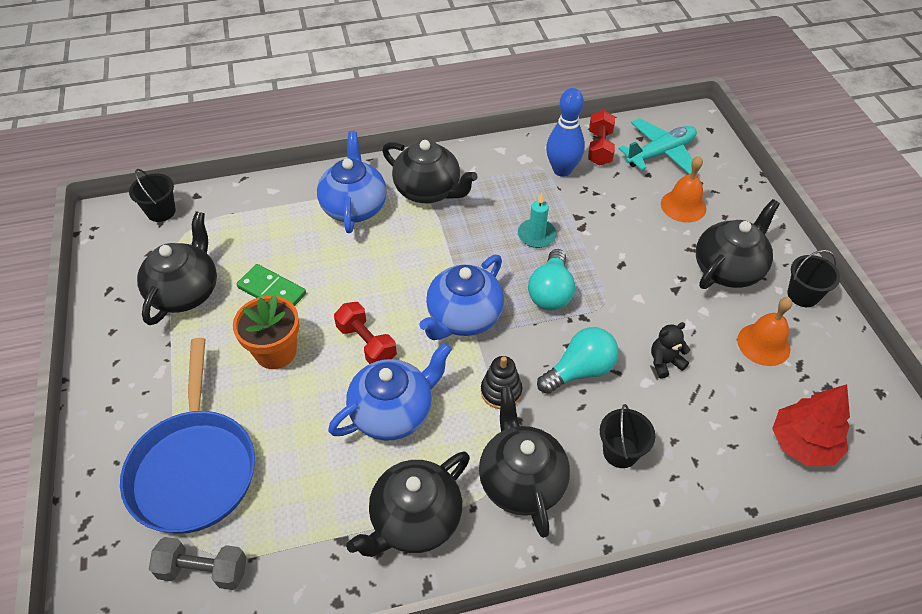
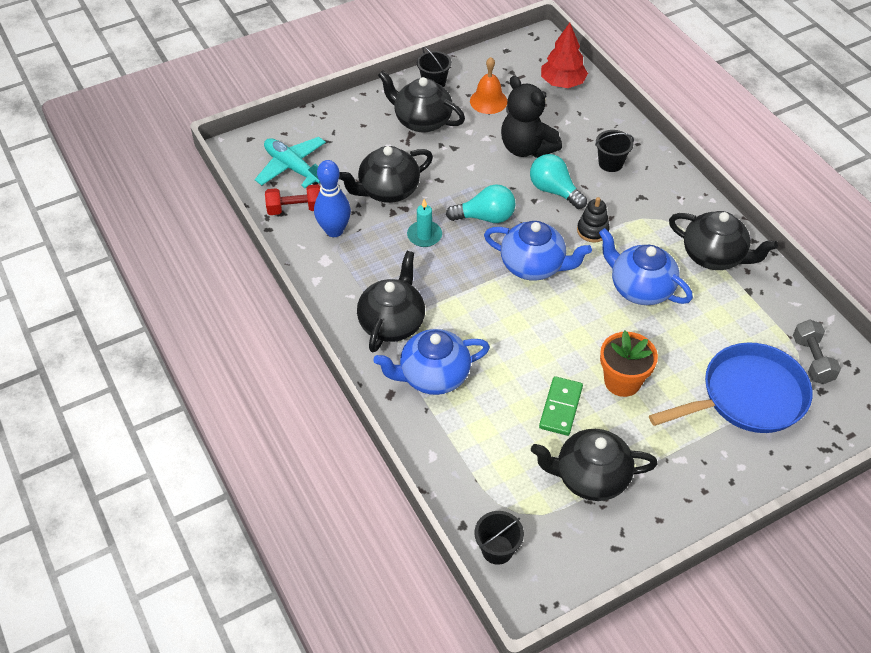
camera: 105 degrees left, 0 degrees up
(366, 343) = (586, 322): red dumbbell -> none
(521, 480) = (657, 208): black teapot -> black teapot (387, 191)
(665, 362) = (526, 148): black teddy bear -> black teddy bear, size x2.09
(683, 206) = (358, 149): orange bell -> none

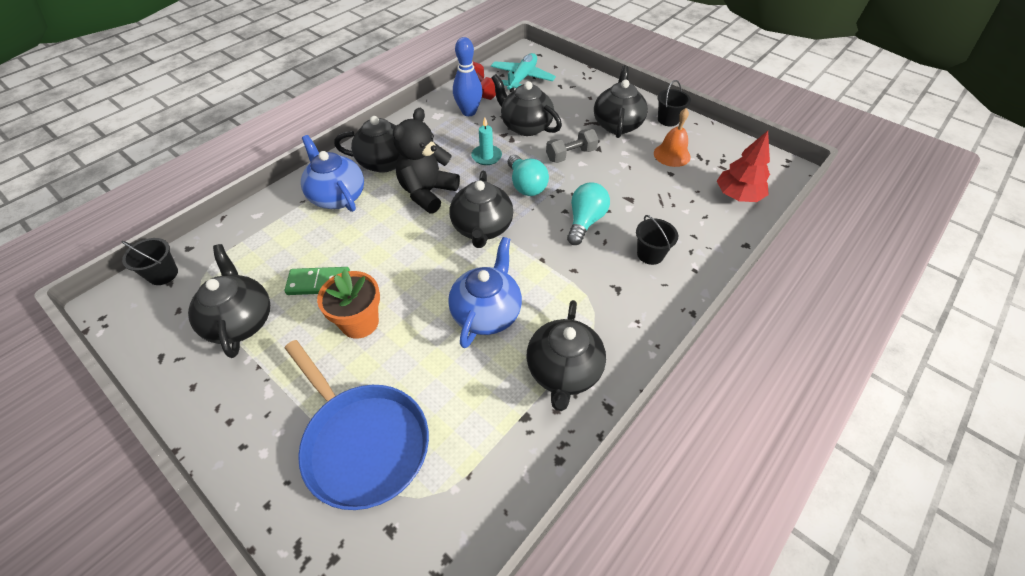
camera: 70 degrees right, 0 degrees up
(526, 148) = (629, 191): black teddy bear -> black teddy bear (427, 192)
(534, 266) = (482, 228): blue teapot -> black teapot
(592, 231) = (547, 260): black stacking toy -> none
(812, 360) = (437, 510): grey dumbbell -> grey dumbbell (571, 155)

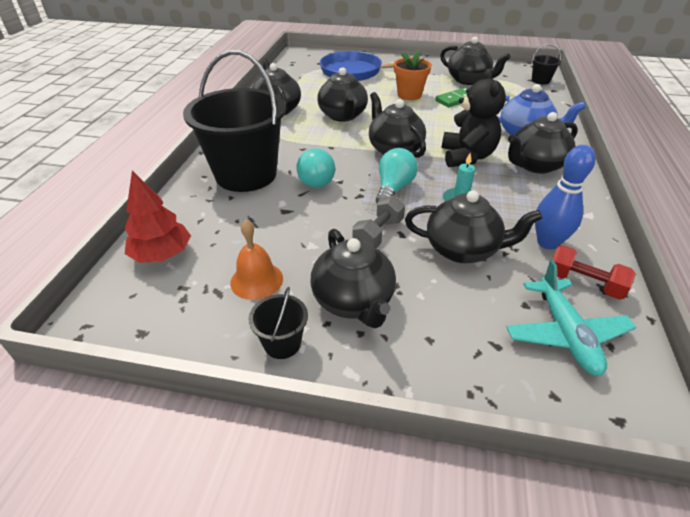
camera: 150 degrees right, 10 degrees down
(487, 312) = (343, 116): blue teapot -> black teapot
(526, 185) = (393, 189): turquoise light bulb -> turquoise light bulb turned 75 degrees clockwise
(650, 254) = (246, 174): black bucket -> black bucket, size x2.45

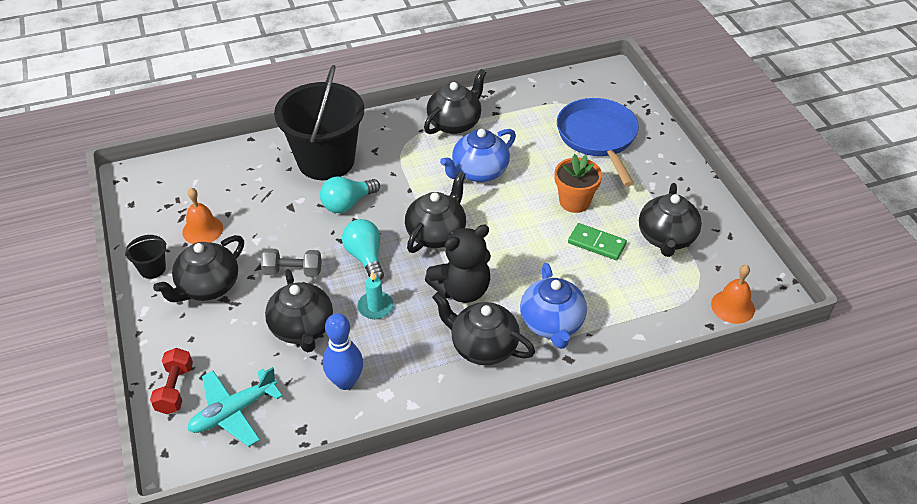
camera: 60 degrees right, 5 degrees up
(162, 254) = (203, 172): red tree -> none
(343, 116) = (479, 172): black teapot -> blue teapot
(393, 189) = (365, 257): turquoise light bulb -> turquoise light bulb turned 105 degrees counterclockwise
(540, 80) = (732, 306): black bucket -> orange bell
(583, 283) = (300, 415): red dumbbell -> red dumbbell (175, 389)

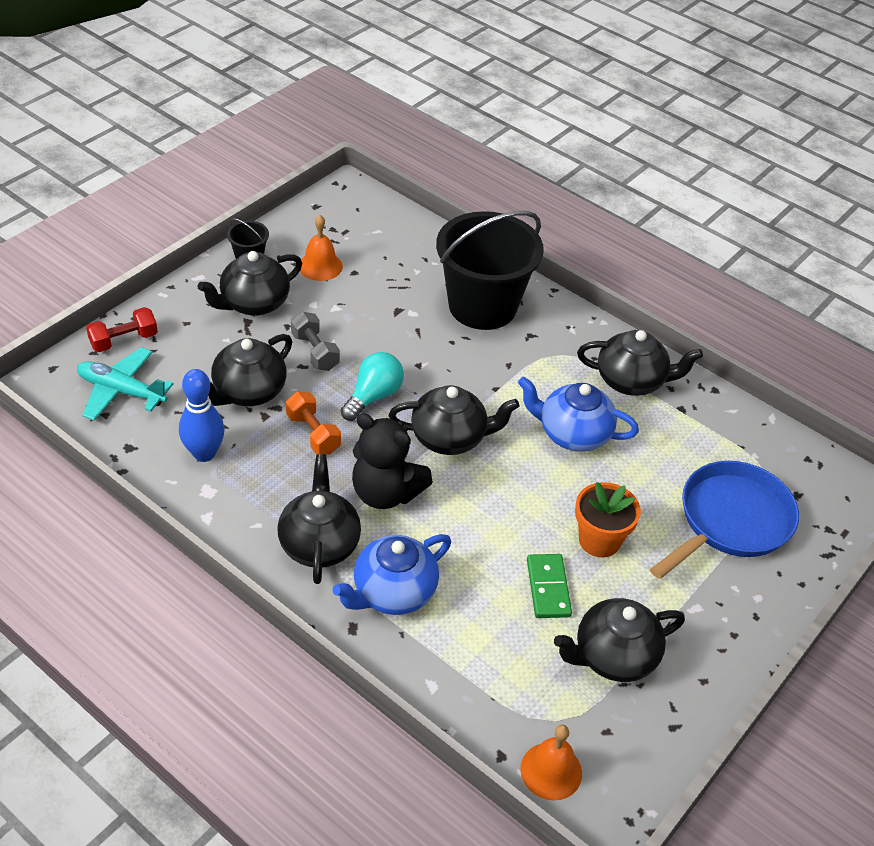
camera: 55 degrees right, 0 degrees up
(207, 287) = (253, 303): black teapot -> black teapot turned 45 degrees counterclockwise
(347, 204) = (436, 349): turquoise light bulb -> none
(375, 307) = (313, 433): turquoise candle -> orange dumbbell

